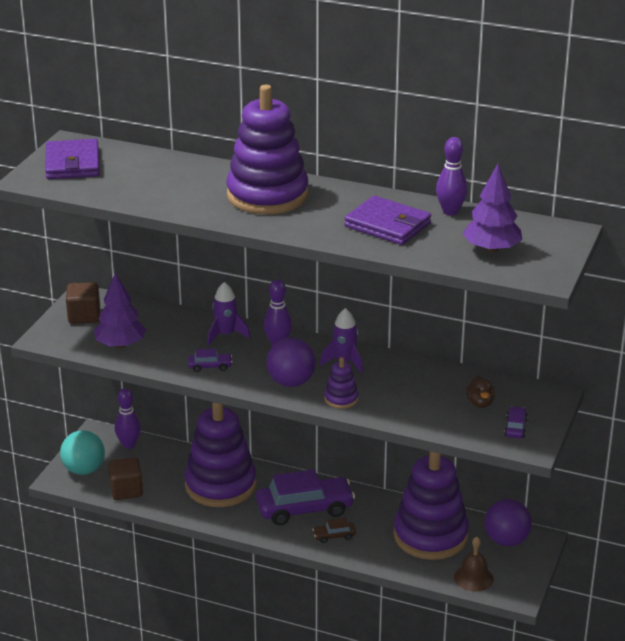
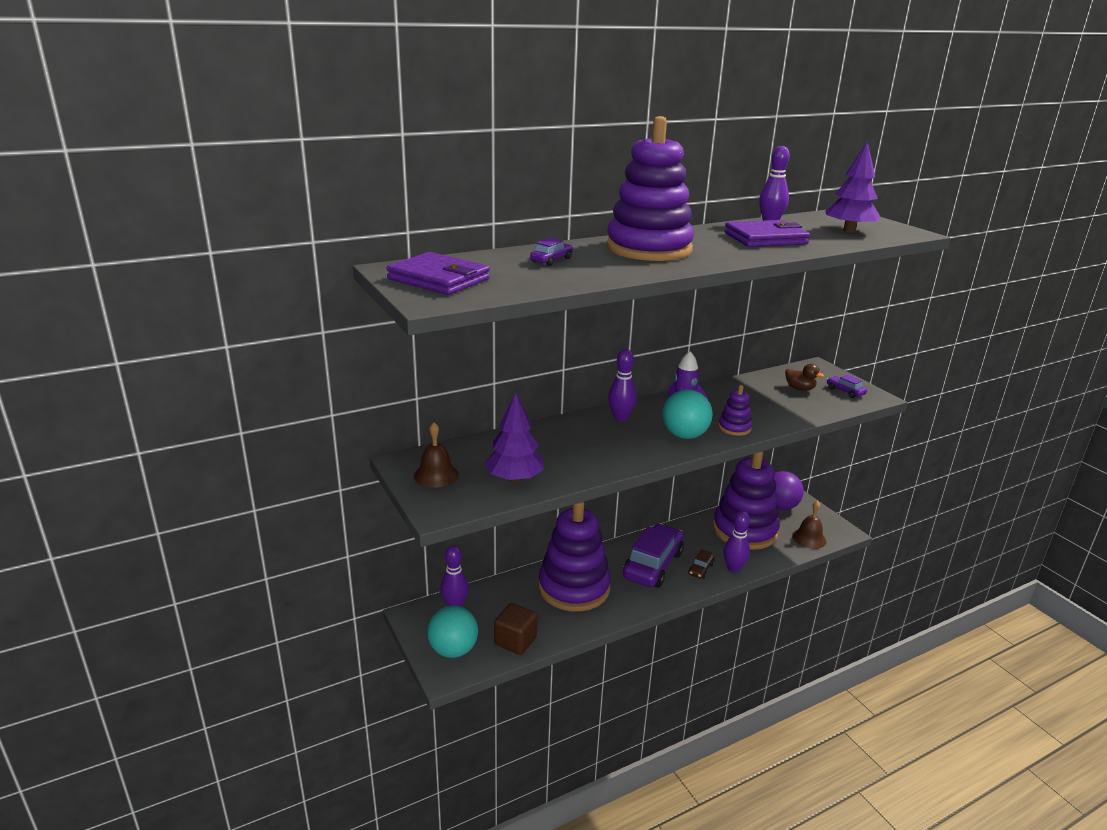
camera: 50 degrees left, 5 degrees down
(84, 316) = (436, 475): brown cube -> brown bell
(210, 366) = (612, 456): purple car -> purple car (551, 260)
(226, 335) = (574, 430): purple rocket -> none
(291, 382) = (684, 435): purple ball -> turquoise ball
(360, 553) = (733, 568): none -> purple bowling pin

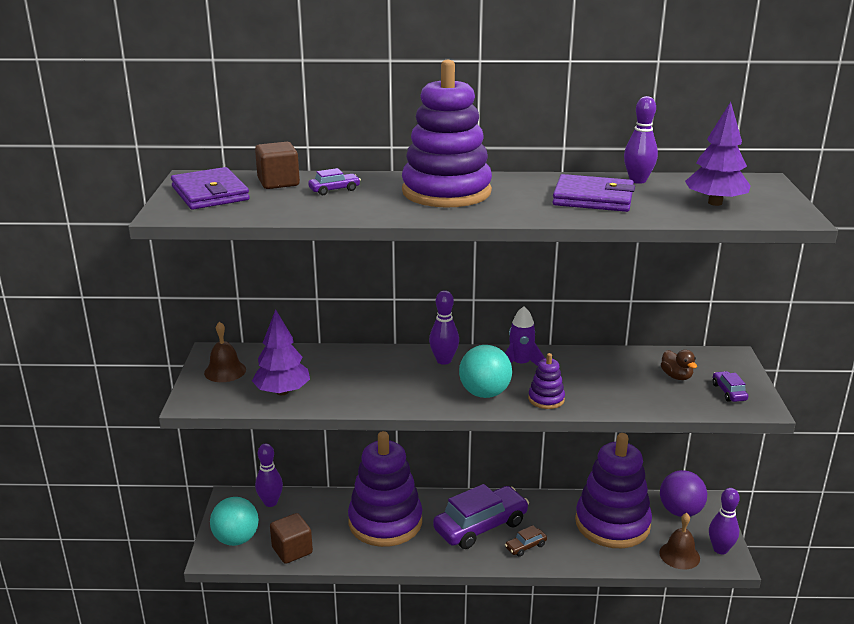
camera: 30 degrees right, 0 degrees up
(487, 261) = (278, 182): none -> brown cube
(733, 568) = (561, 557): purple bowling pin -> purple bowling pin (720, 549)

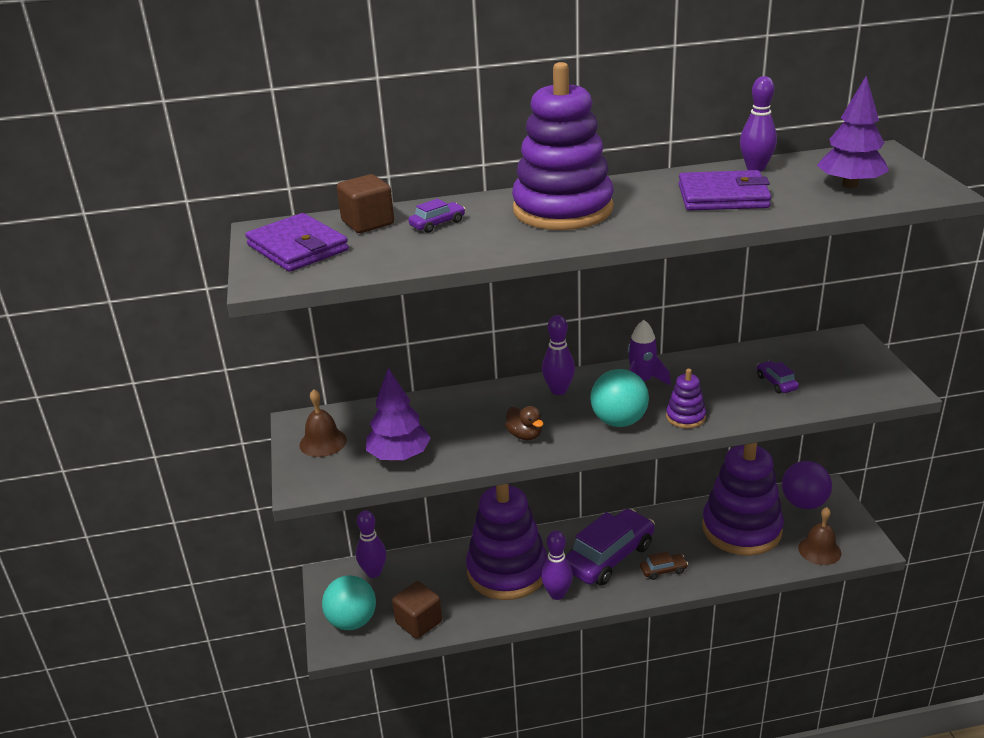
camera: 10 degrees left, 5 degrees up
(525, 546) = (663, 570): brown car -> brown car turned 150 degrees counterclockwise
(676, 376) = (805, 369): brown duck -> brown duck (525, 435)
(720, 549) = (856, 536): purple bowling pin -> purple bowling pin (557, 594)
(729, 392) = (864, 378): purple car -> purple car (776, 383)

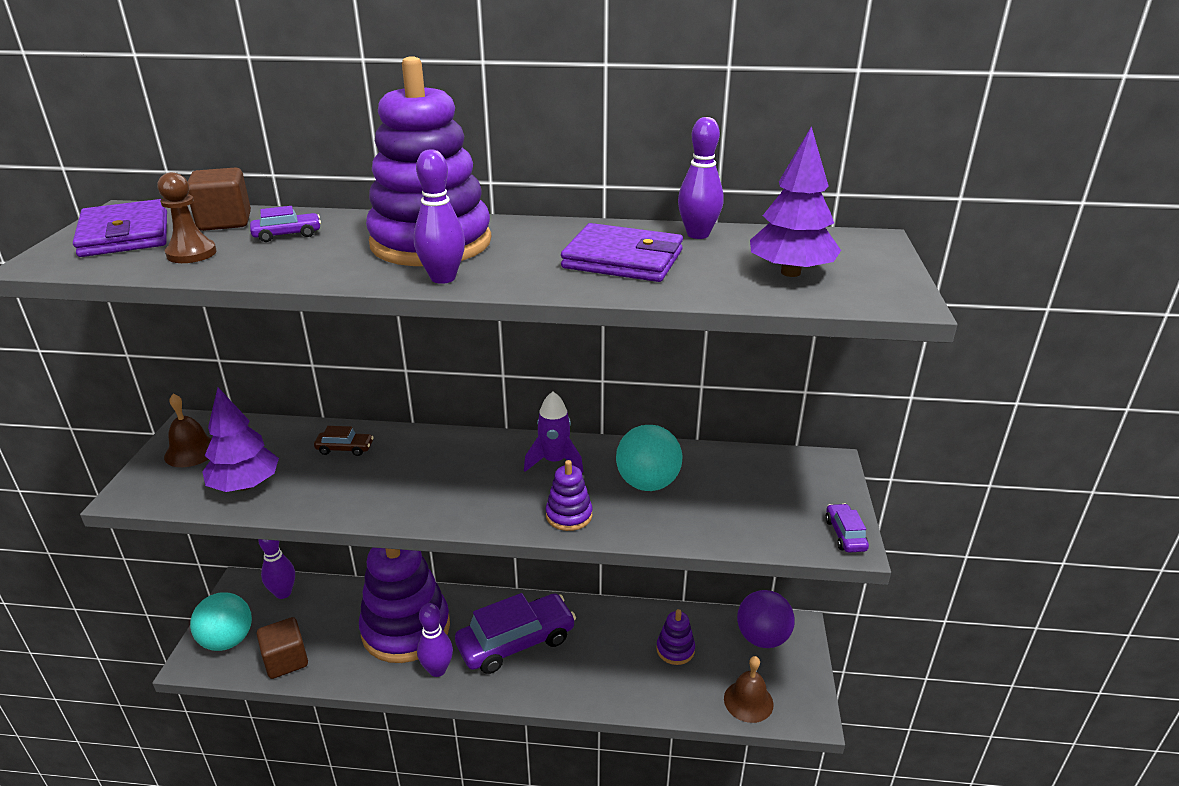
camera: 15 degrees right, 0 degrees up
(380, 252) = (191, 253): none -> brown pawn
(525, 435) = (385, 494): brown duck -> none
(558, 390) = (461, 450): purple bowling pin -> purple bowling pin (443, 278)
(619, 421) = (493, 502): turquoise ball -> turquoise ball (647, 483)
(663, 570) = (562, 675): brown car -> brown car (345, 448)
(741, 529) = (675, 649): purple stacking toy -> purple stacking toy, size x0.43
(776, 383) = (702, 498): purple car -> purple car (845, 535)

